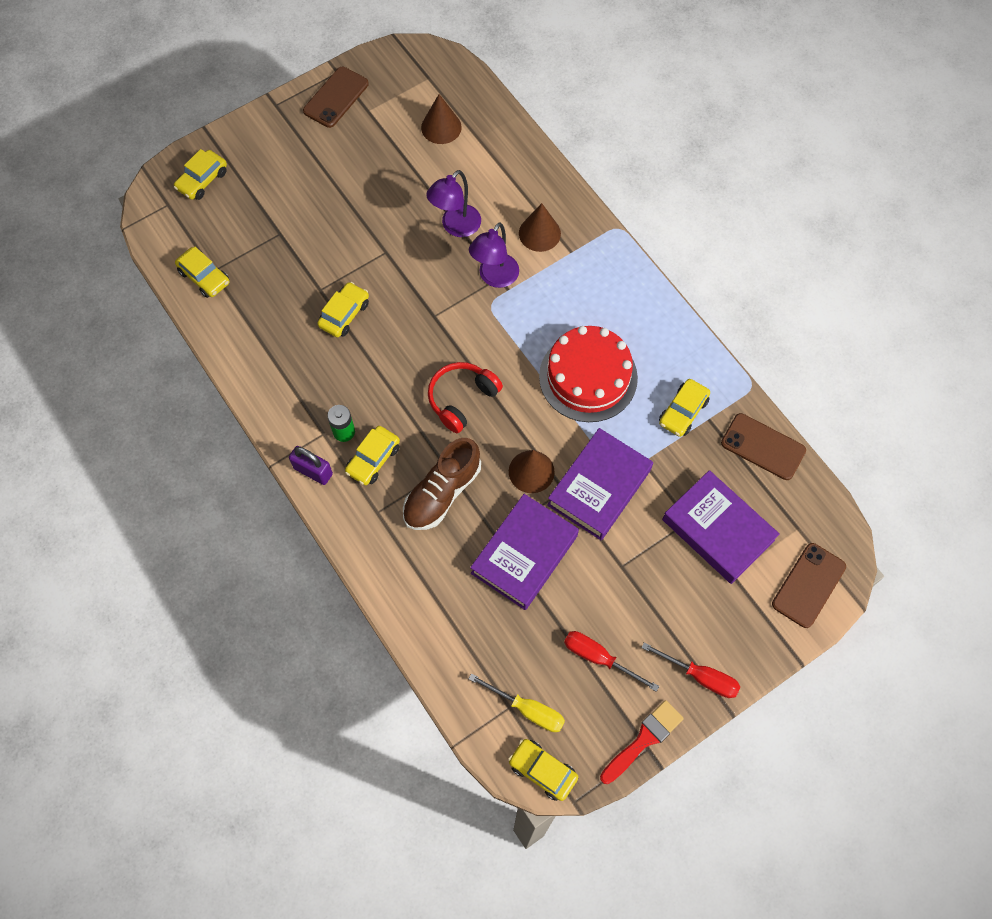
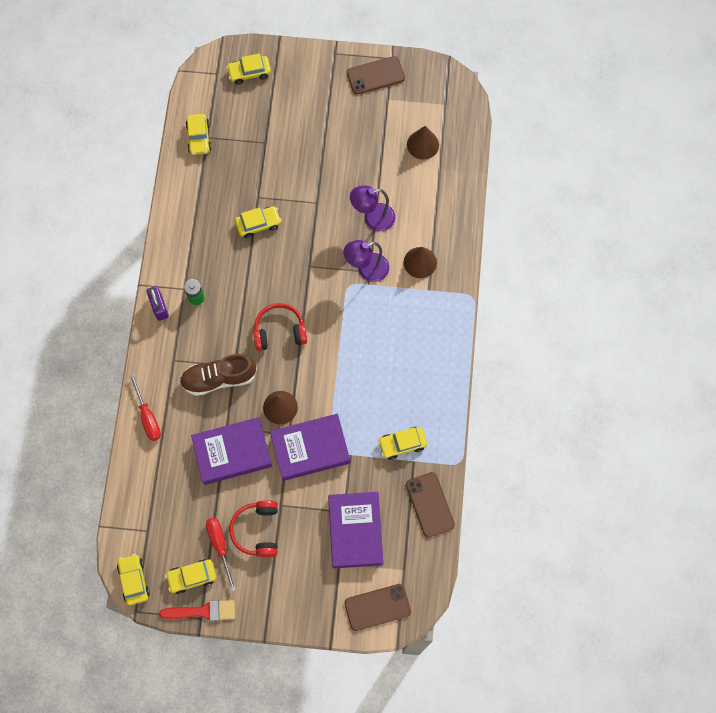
camera: 40 degrees right, 5 degrees up
(373, 459) = (198, 327): yellow car -> yellow car (192, 577)
(527, 709) = (156, 540): yellow screwdriver -> none
(588, 377) = (365, 377): red cake -> none
(622, 610) = (257, 530): none -> red headphones
(700, 676) = (266, 604): red screwdriver -> red screwdriver (148, 416)

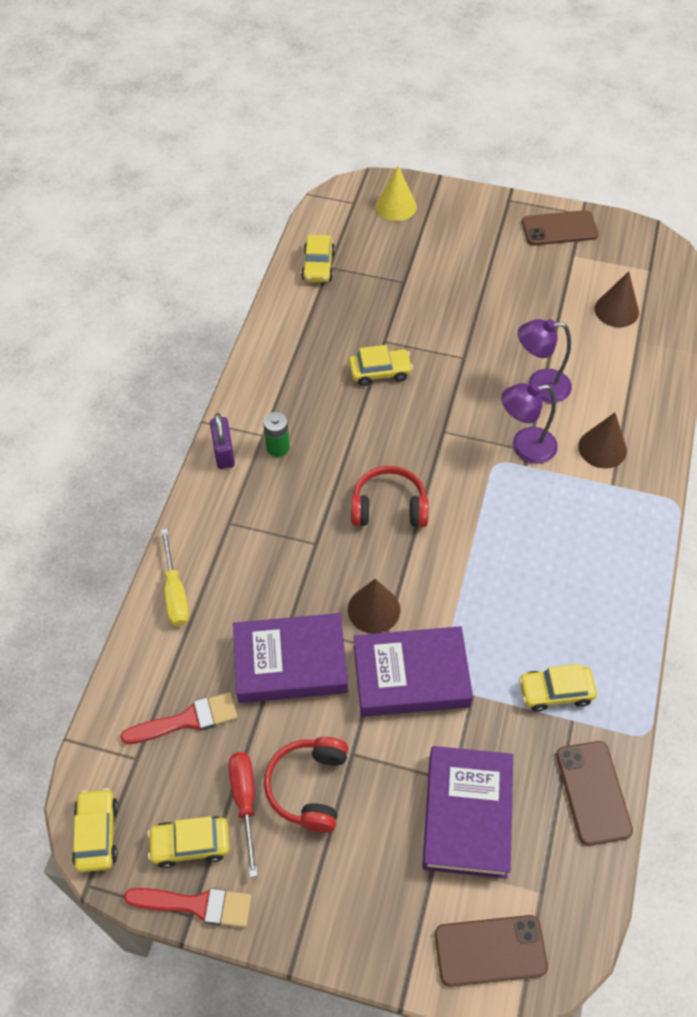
camera: 10 degrees right, 15 degrees down
(148, 416) = (175, 592): red screwdriver -> yellow screwdriver
(173, 501) = (186, 720): none -> red brush
(218, 378) = (289, 556): brown shoe -> none
(249, 72) = (396, 206): yellow car -> yellow cone

